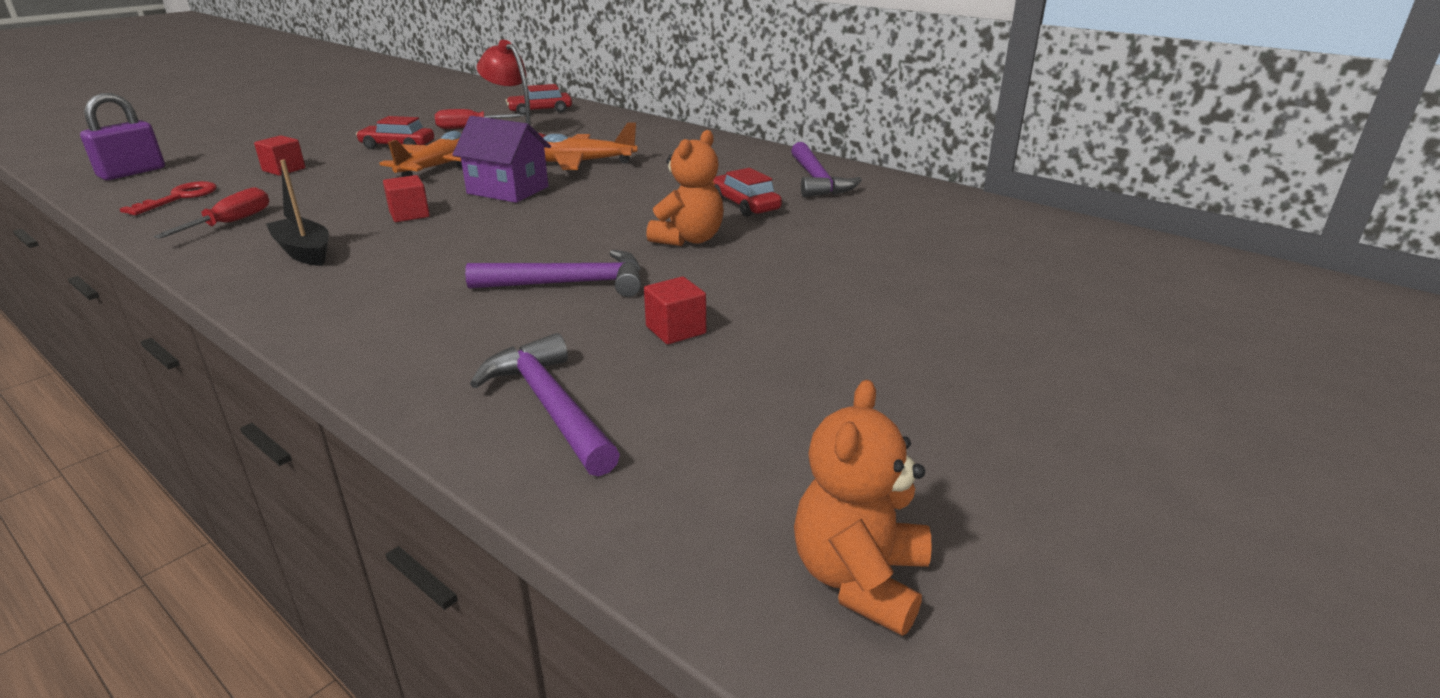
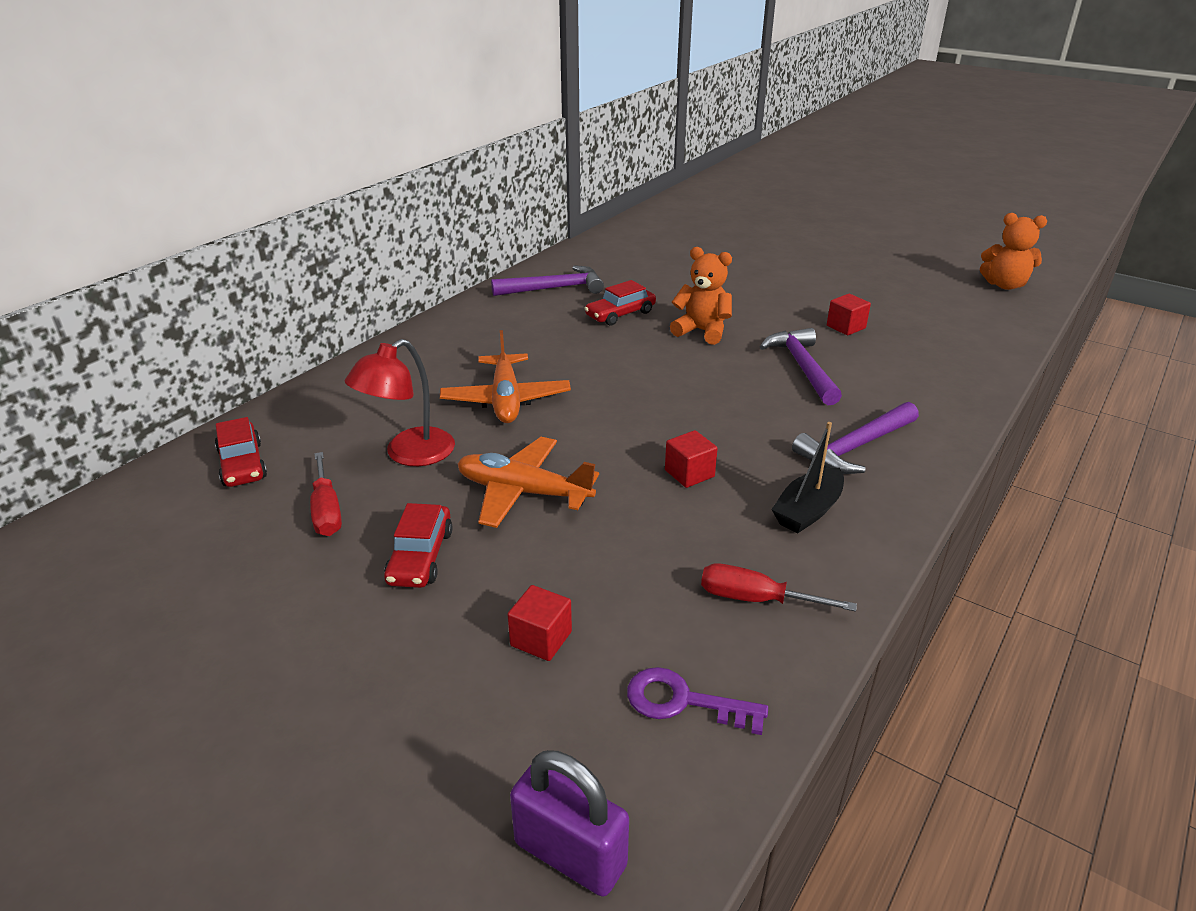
camera: 95 degrees left, 5 degrees up
(180, 198) = (683, 701): red key -> purple key
(508, 190) = (603, 428): purple house -> none
(550, 407) = (953, 353): purple hammer -> purple hammer (855, 447)

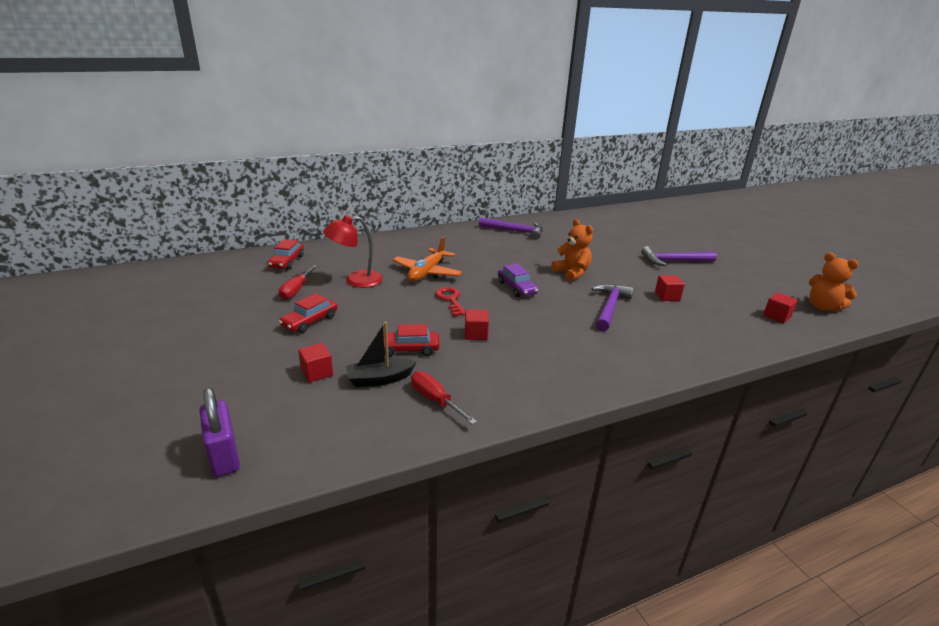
camera: 30 degrees right, 5 degrees down
(523, 492) = (385, 313): orange plane -> none
(593, 433) = (450, 300): none -> red key
(620, 314) = (535, 252): red car -> red car (407, 349)
(659, 380) = (516, 288): none -> purple car
(683, 701) = (344, 425): purple key -> none
(808, 511) = (517, 374): black boat -> black boat (379, 379)
(855, 447) = (588, 356): purple hammer -> purple hammer (674, 261)
(978, 313) = (776, 316): none -> red cube

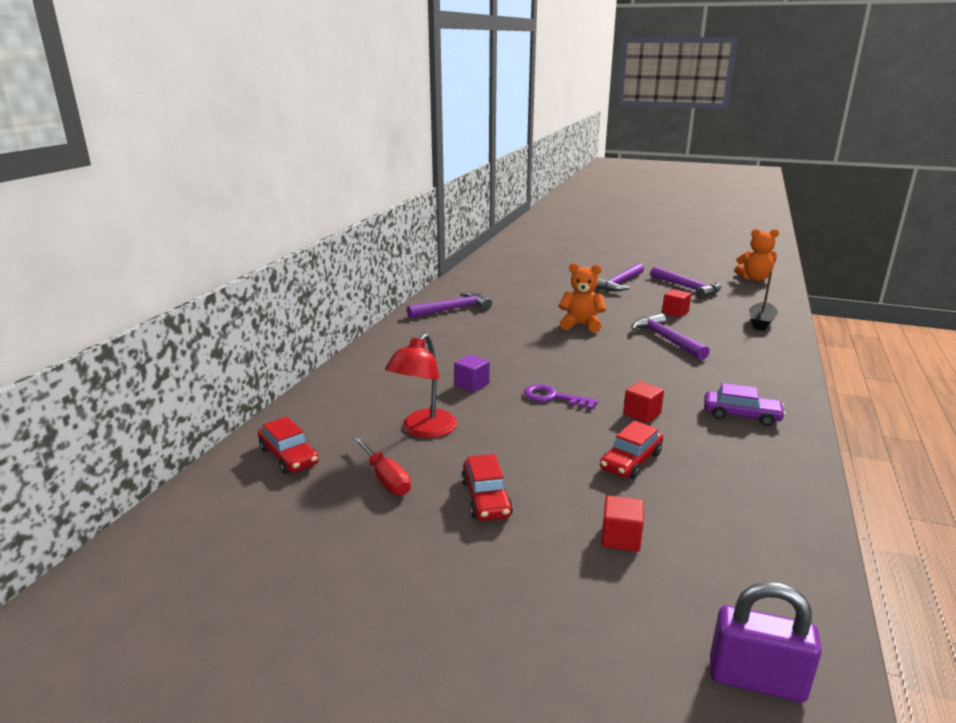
camera: 45 degrees left, 5 degrees down
(379, 379) = (677, 501): black boat -> black boat (761, 322)
(427, 272) = (471, 384): orange plane -> purple cube
(435, 400) = (749, 485): red screwdriver -> none
(450, 300) = (553, 397): red key -> purple key
(516, 288) = (574, 358): purple car -> purple car (741, 415)
(729, 286) = (687, 287): none -> purple hammer
(776, 316) = (751, 296): red cube -> none

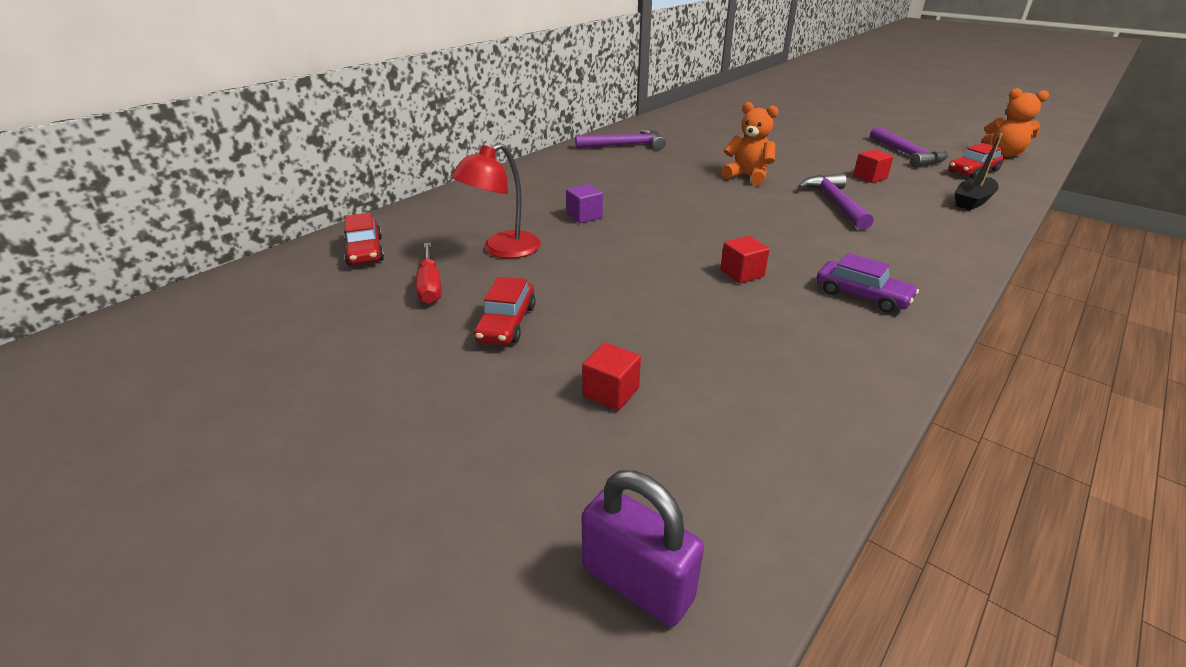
camera: 20 degrees right, 10 degrees up
(553, 397) = (657, 241): purple key -> none
(619, 284) = (826, 141): purple hammer -> none
(631, 461) = (688, 318): red car -> red car (973, 171)

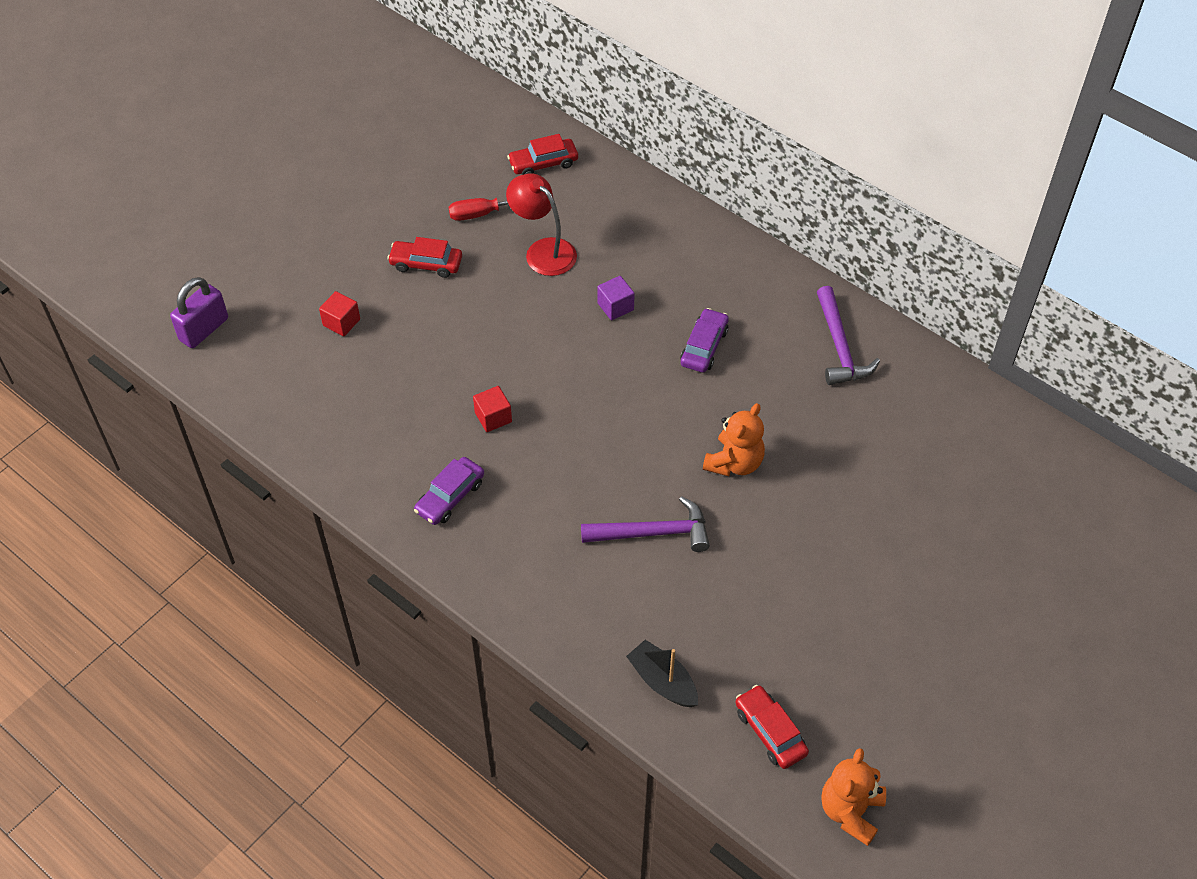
camera: 90 degrees right, 20 degrees up
(630, 184) = (704, 347): none -> purple car
(869, 177) = (738, 595): red cube -> none
(906, 154) = (837, 673): purple hammer -> none

